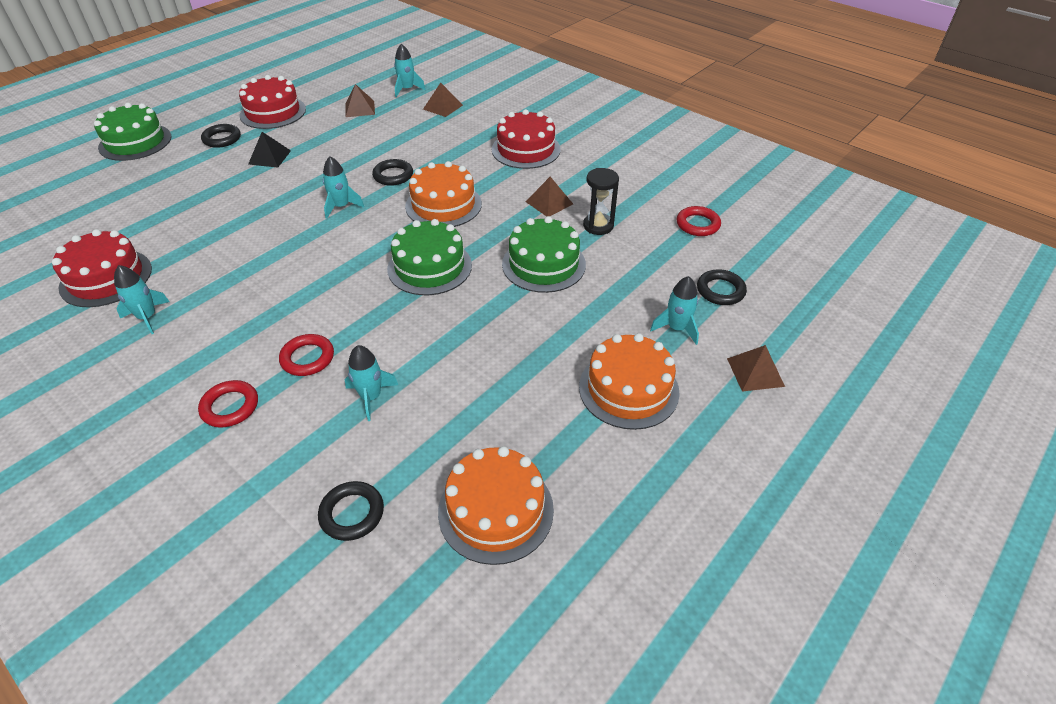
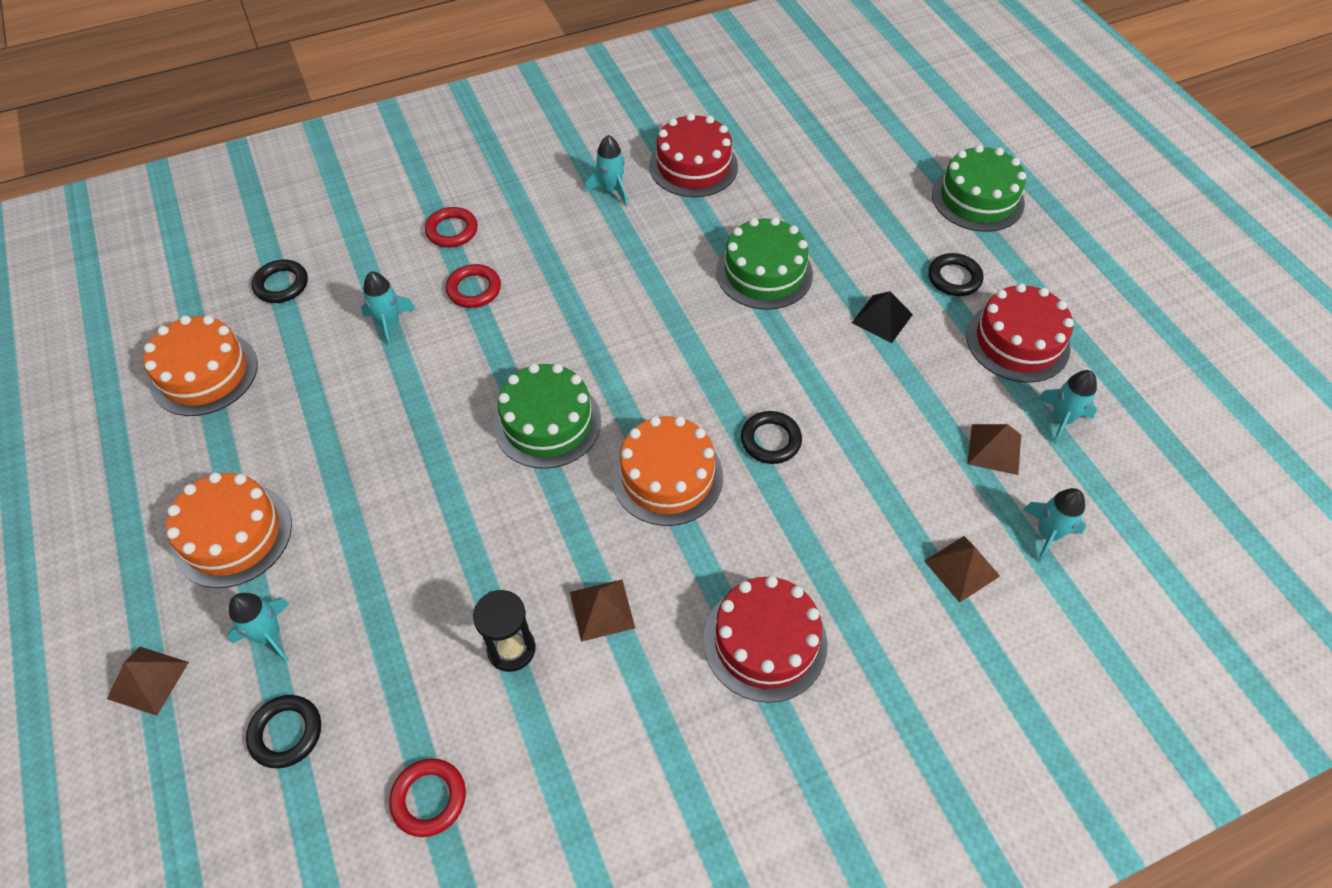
camera: 115 degrees right, 10 degrees up
(341, 207) = (722, 368): turquoise rocket -> turquoise rocket (1061, 419)
(543, 264) = (476, 543): green cake -> green cake (764, 272)

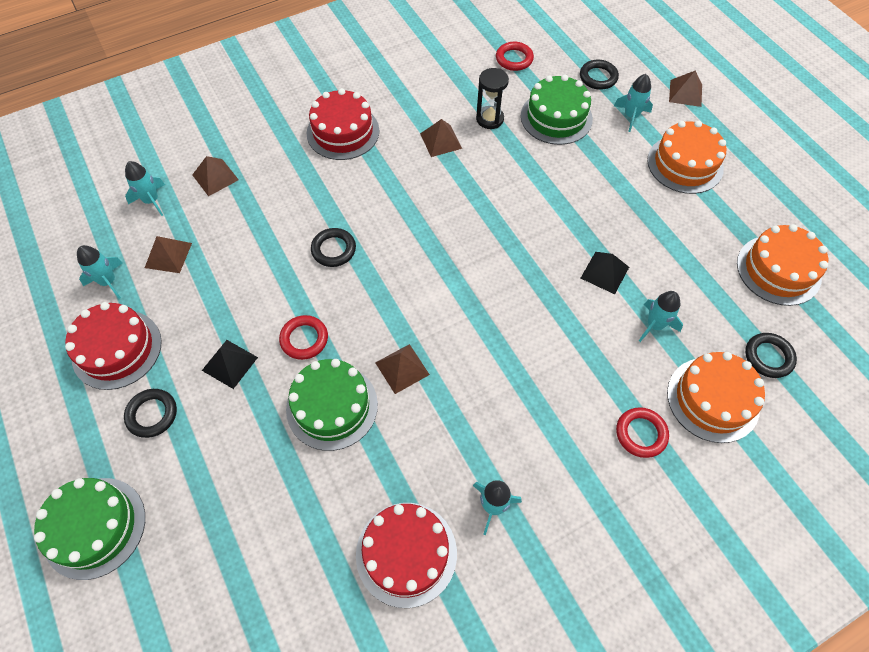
camera: 175 degrees right, 5 degrees up
(422, 385) = (604, 272): none -> black pyramid
(474, 289) = (595, 366): red ring -> red ring (304, 339)
(547, 422) = (501, 251): green cake -> green cake (556, 117)
(667, 476) = (408, 219): orange cake -> orange cake (713, 399)
(687, 301) = (402, 368): none -> brown pyramid

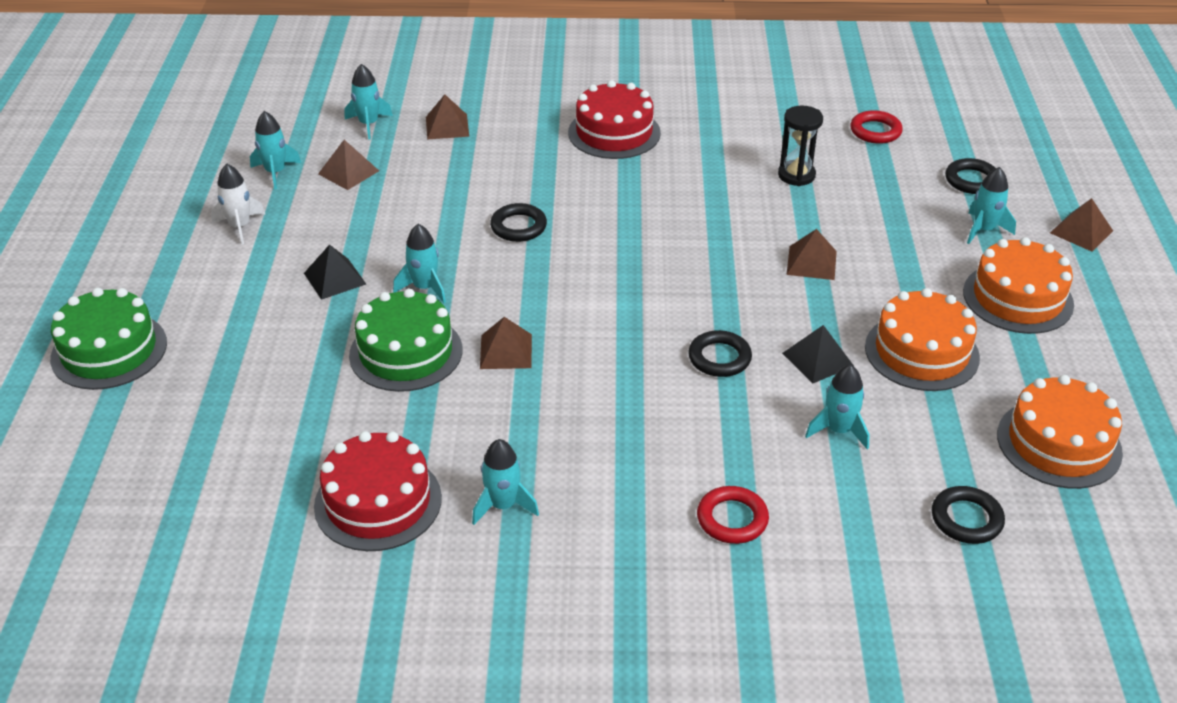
camera: 30 degrees right, 20 degrees down
(117, 349) = (240, 226): red cake -> white rocket
(152, 414) = (229, 288): black ring -> black ring (719, 358)
(304, 339) = (424, 288): red ring -> turquoise rocket
(441, 141) = (720, 175): brown pyramid -> brown pyramid (811, 262)
(556, 117) = (882, 200): green cake -> none
(713, 399) = (854, 527): orange cake -> orange cake (921, 352)

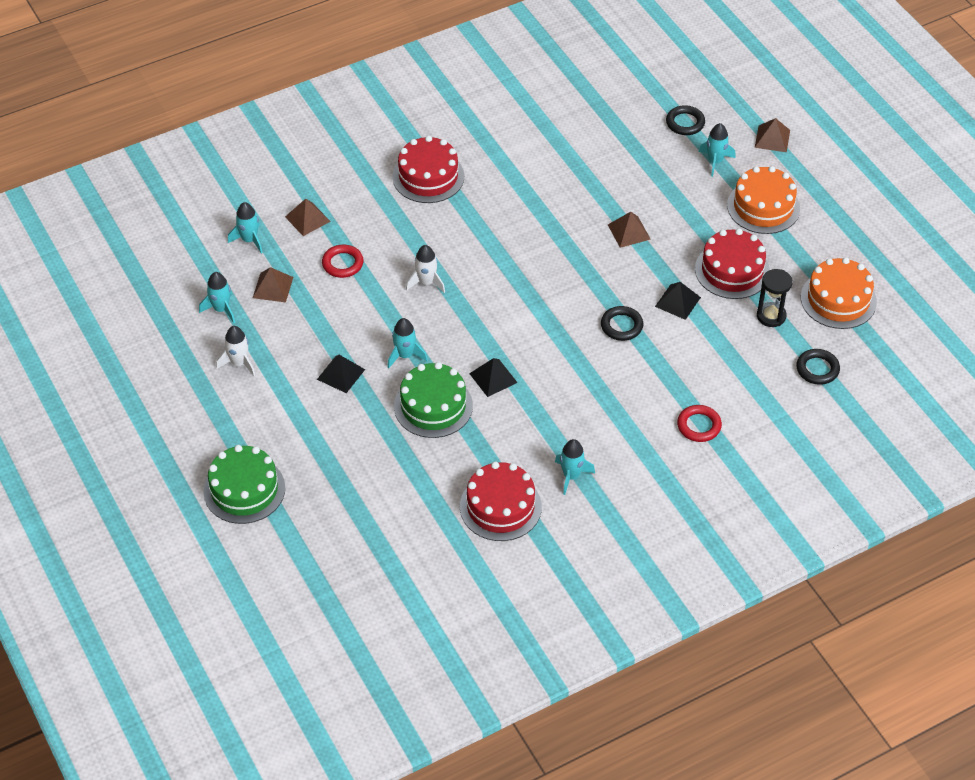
camera: 30 degrees left, 10 degrees up
(506, 351) = (493, 378): brown pyramid -> black pyramid
(518, 227) = (426, 282): black ring -> white rocket
(796, 175) = (574, 164): black hourglass -> black hourglass (771, 316)
(838, 430) = (719, 344): turquoise rocket -> none
(875, 131) = (600, 104): red ring -> red ring (342, 263)
(921, 352) = (732, 270): orange cake -> red cake

